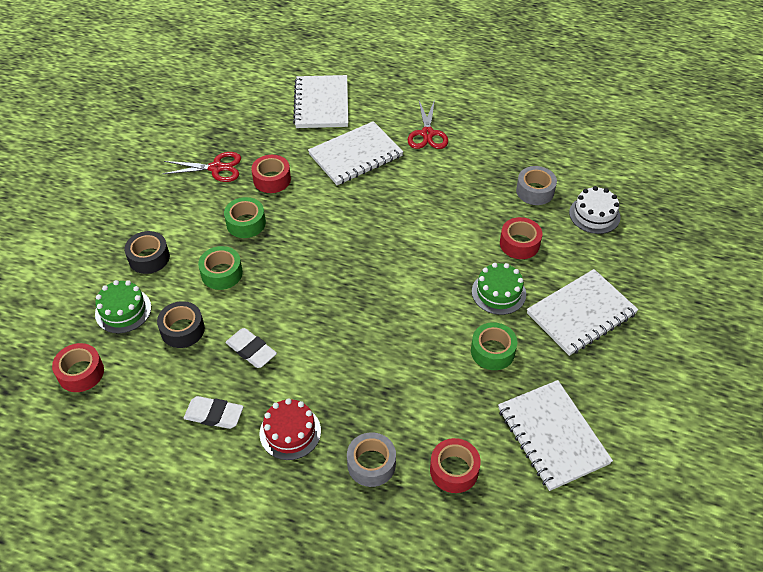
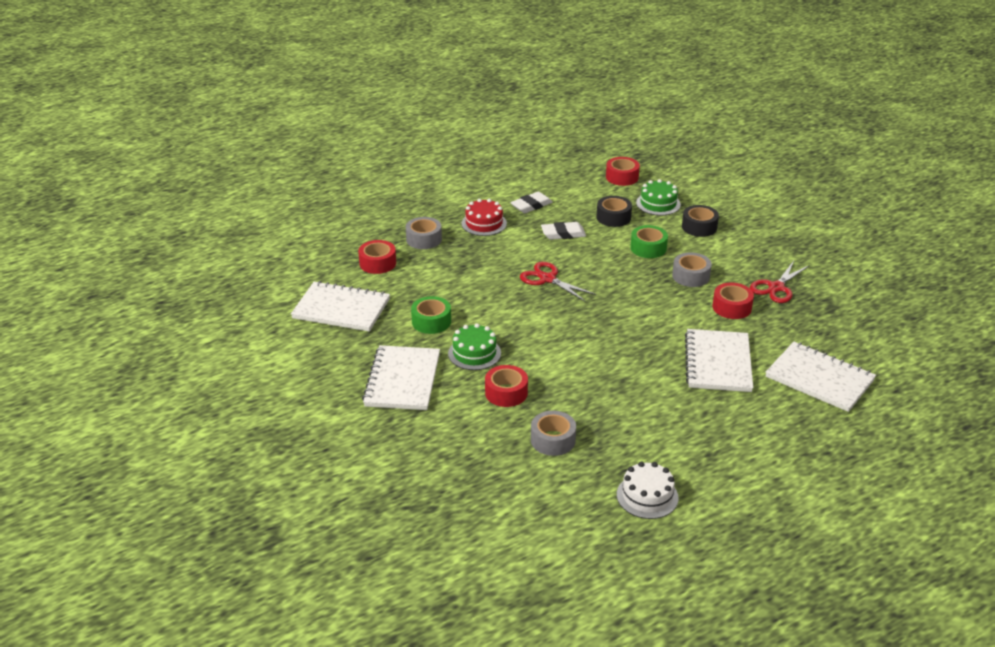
camera: 130 degrees right, 15 degrees down
(246, 223) = (691, 276): green tape -> grey tape
(427, 134) = (704, 420): red scissors -> red scissors (547, 279)
(594, 215) = (482, 457): white cake -> white cake (647, 496)

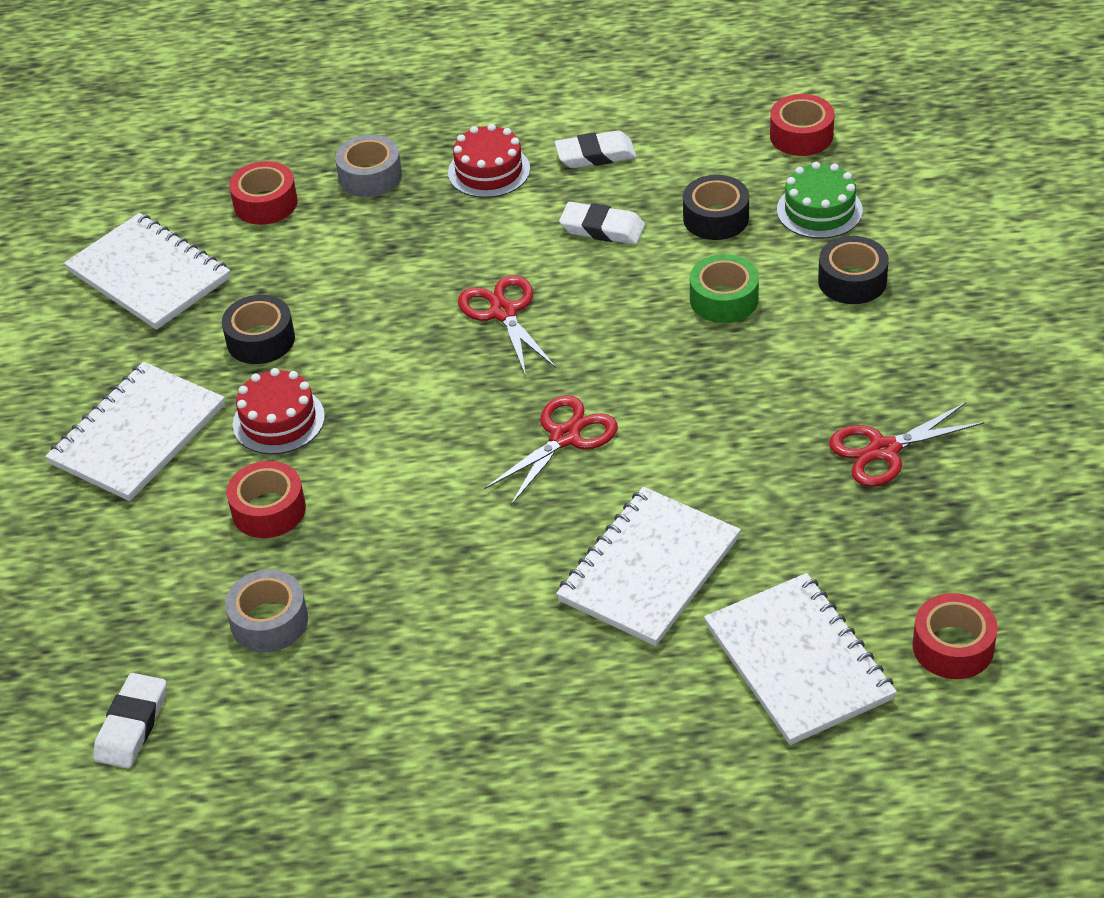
camera: 30 degrees right, 10 degrees up
(431, 321) = (260, 340): green tape -> black tape
(474, 353) = (278, 420): green cake -> red cake
(523, 508) = (132, 725): none -> white eraser
(626, 321) = (565, 436): none -> red scissors
(647, 496) = (328, 776): white cake -> none
(691, 276) = (750, 380): grey tape -> none
(731, 307) = (768, 466): red tape -> red tape (953, 646)

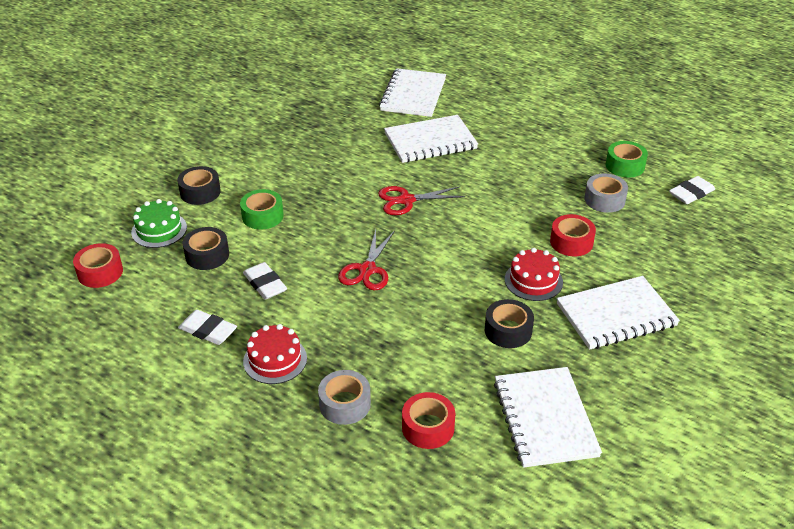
camera: 145 degrees left, 5 degrees down
(281, 722) = (625, 166): none -> green tape
(883, 451) = (292, 131): red scissors -> none
(953, 646) = (358, 76): red tape -> none

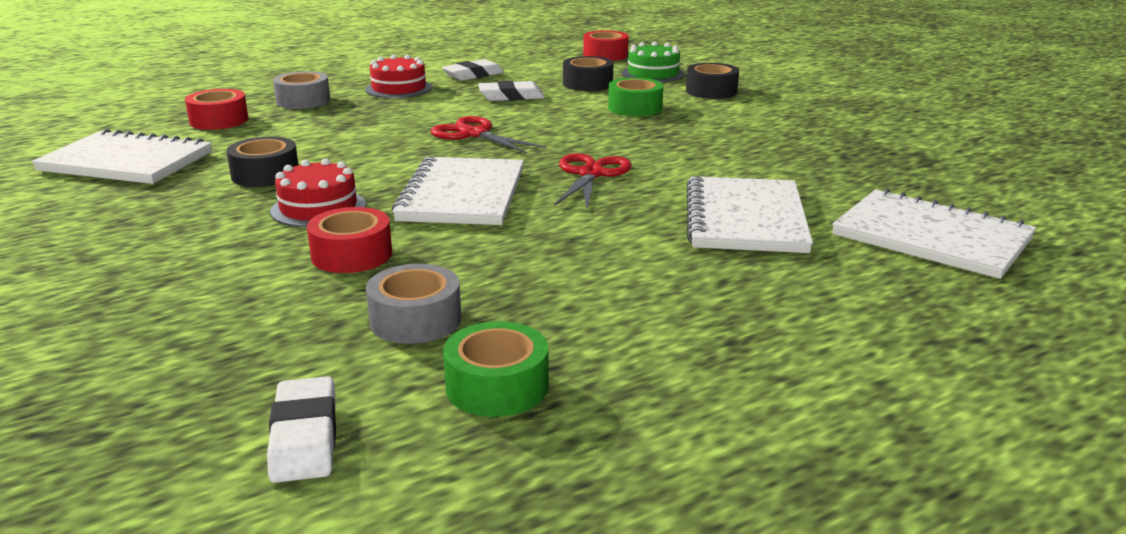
camera: 115 degrees right, 15 degrees down
(616, 315) = (169, 239): white notebook -> white notebook (462, 195)

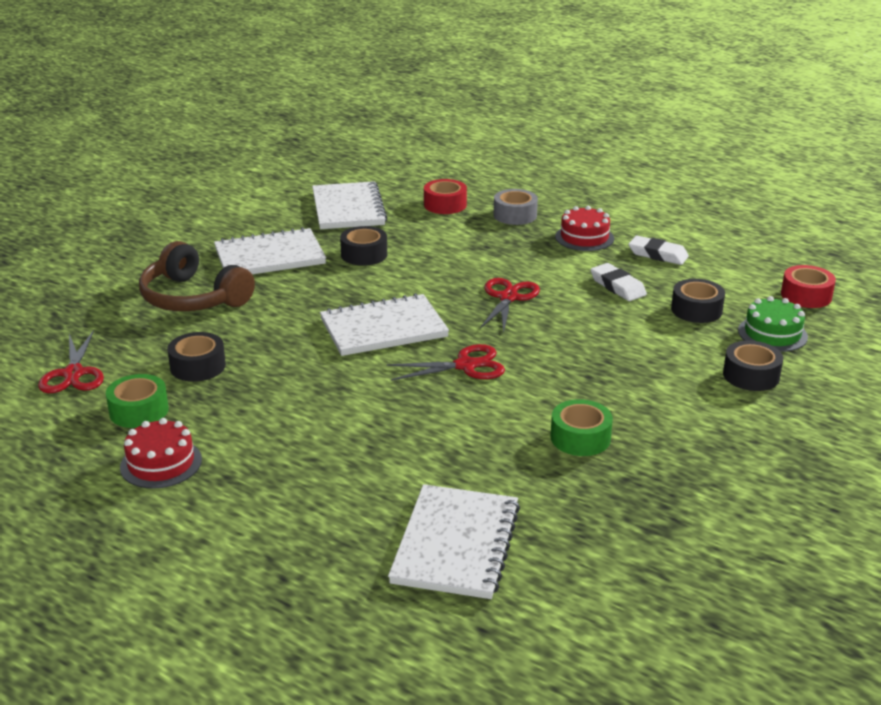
camera: 65 degrees right, 5 degrees up
(200, 294) = (193, 298): none -> brown headphones
(304, 436) = (73, 374): white eraser -> red scissors
(318, 208) = (325, 289): red cake -> red cake (161, 463)
(352, 255) = (266, 322): red tape -> none
(415, 320) = (198, 366): grey tape -> black tape
(635, 108) = (651, 348): green tape -> green tape (580, 438)
(745, 219) = (428, 449): white notebook -> white notebook (269, 256)

